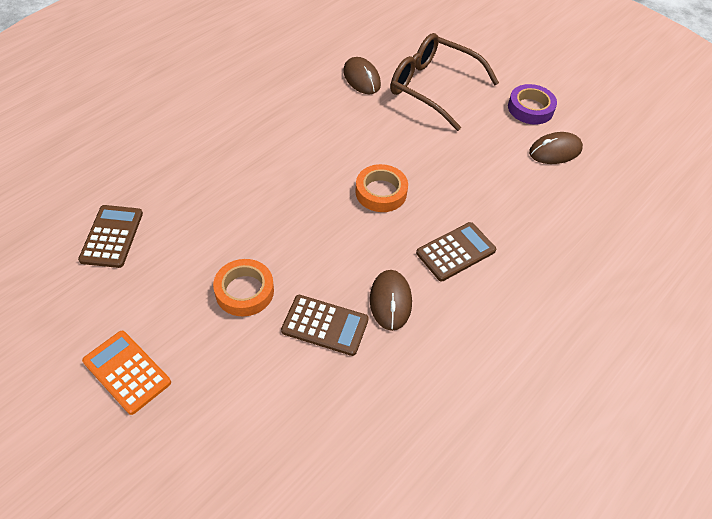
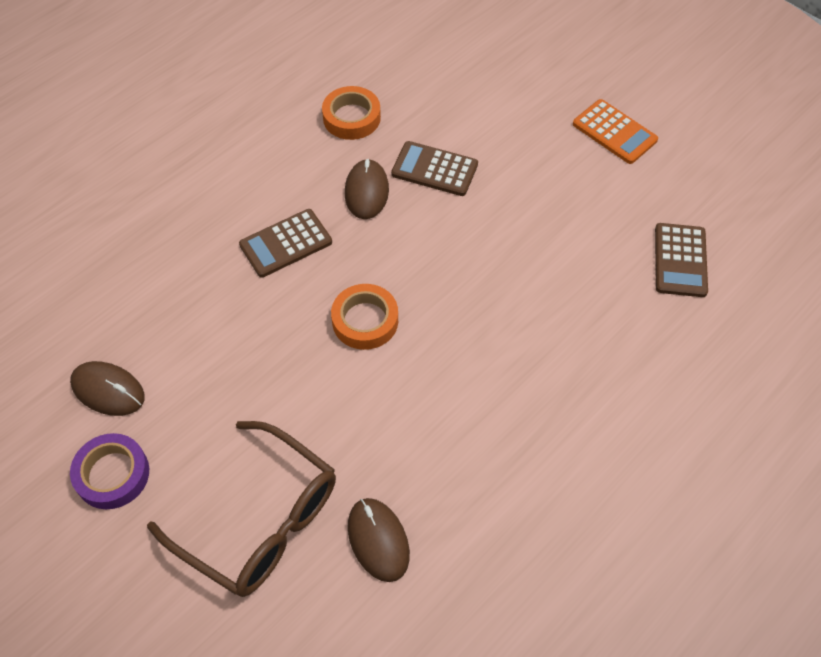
camera: 175 degrees left, 5 degrees up
(244, 291) = (519, 201): orange tape -> orange tape (351, 118)
(555, 151) = (108, 390): brown mouse -> brown mouse turned 45 degrees clockwise

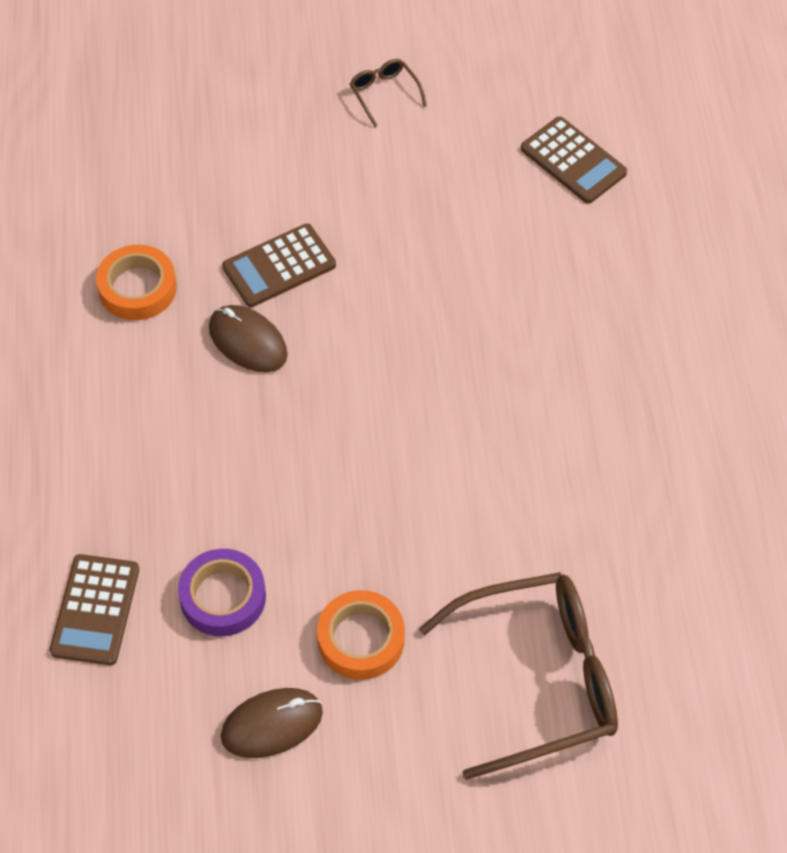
camera: 50 degrees left, 0 degrees up
(112, 474) = (376, 777): purple tape -> purple tape (223, 597)
(286, 243) = (242, 454): brown calculator -> brown calculator (95, 610)
(365, 321) = (401, 449): orange tape -> orange tape (361, 639)
(378, 540) = (641, 597): brown mouse -> none
(614, 132) = (384, 94): orange calculator -> brown glasses

